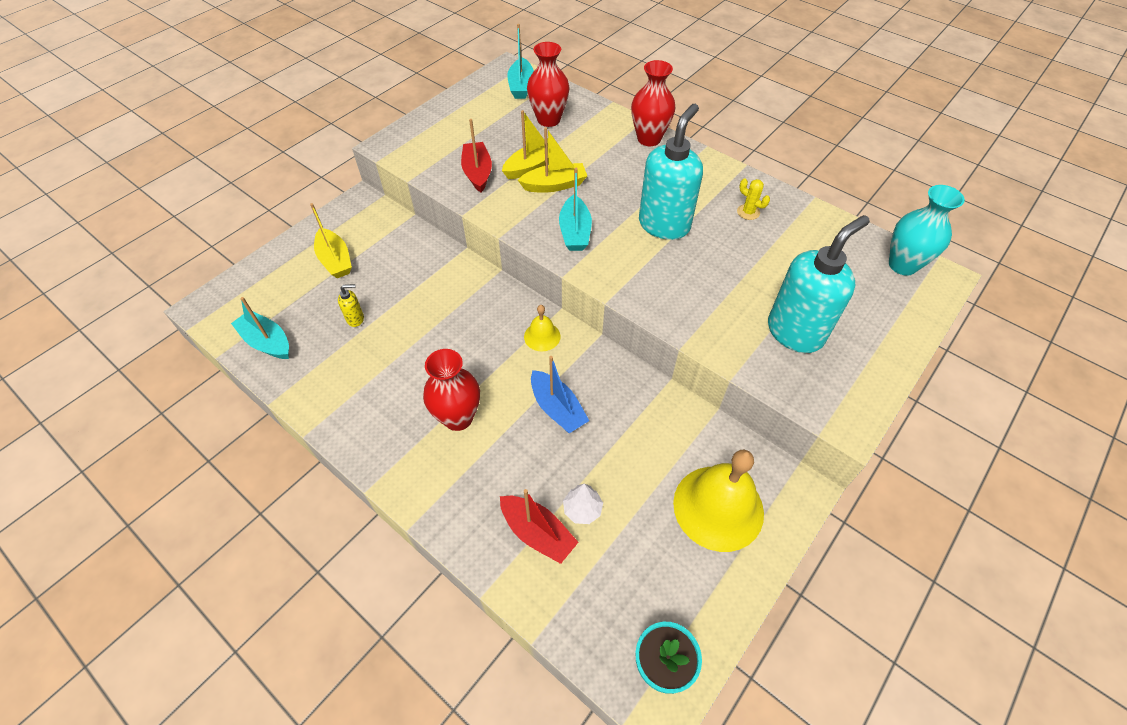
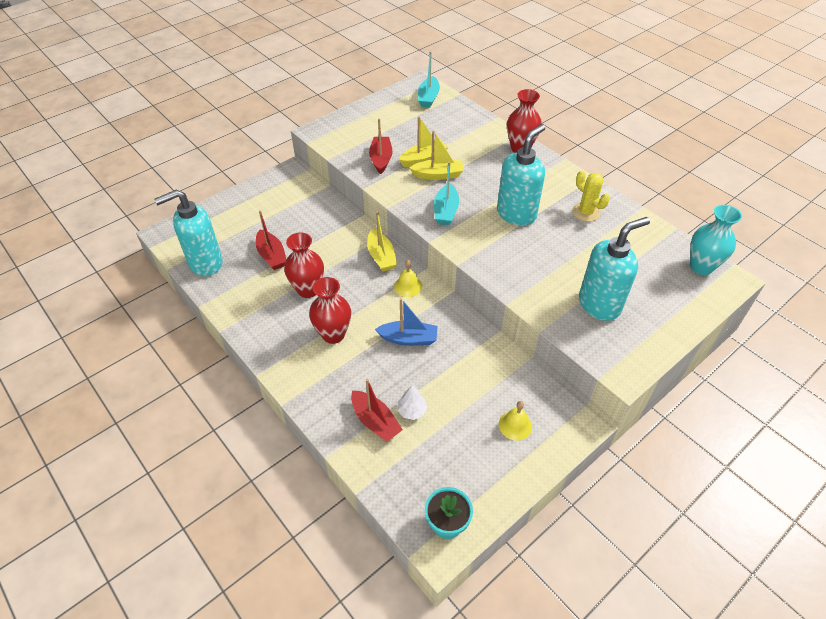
camera: 10 degrees right, 5 degrees down
(267, 342) = (205, 263): turquoise boat -> turquoise soap dispenser
(335, 260) = (264, 212): yellow boat -> yellow boat (381, 256)
(355, 319) = (272, 255): yellow soap dispenser -> red boat
(548, 120) = (444, 125): red vase -> red vase (308, 290)
(557, 408) = (408, 339): blue boat -> blue boat turned 60 degrees counterclockwise
(718, 507) = (515, 425): yellow bell -> yellow bell, size x0.48
(748, 212) = (586, 212): yellow cactus -> yellow cactus, size x1.52

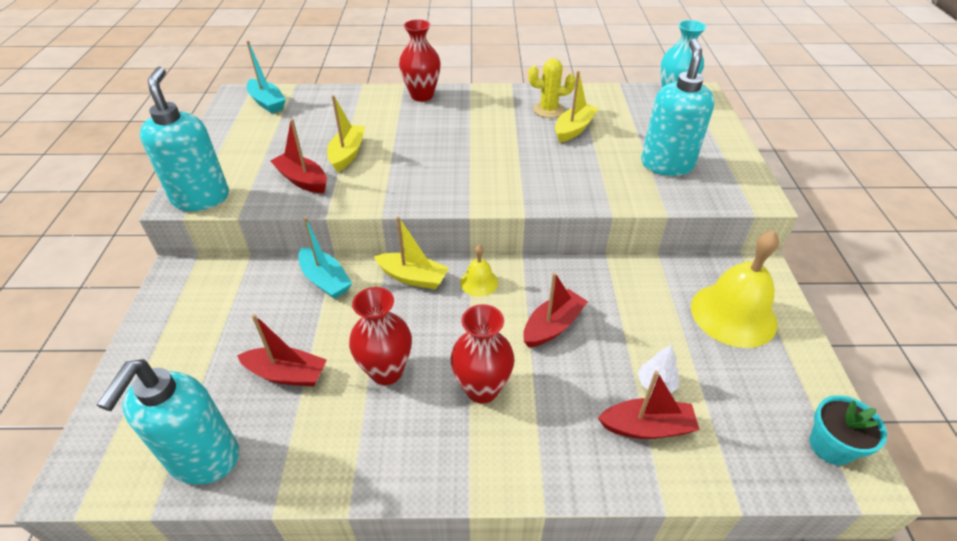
camera: 50 degrees left, 5 degrees down
(408, 339) = (553, 326): blue boat -> red boat
(438, 175) = (384, 158): yellow boat -> yellow boat (574, 129)
(446, 211) = (441, 181): turquoise boat -> turquoise boat (325, 280)
(515, 425) = (733, 314): yellow bell -> yellow bell, size x2.06
(516, 214) = (502, 144): turquoise soap dispenser -> turquoise soap dispenser (201, 198)

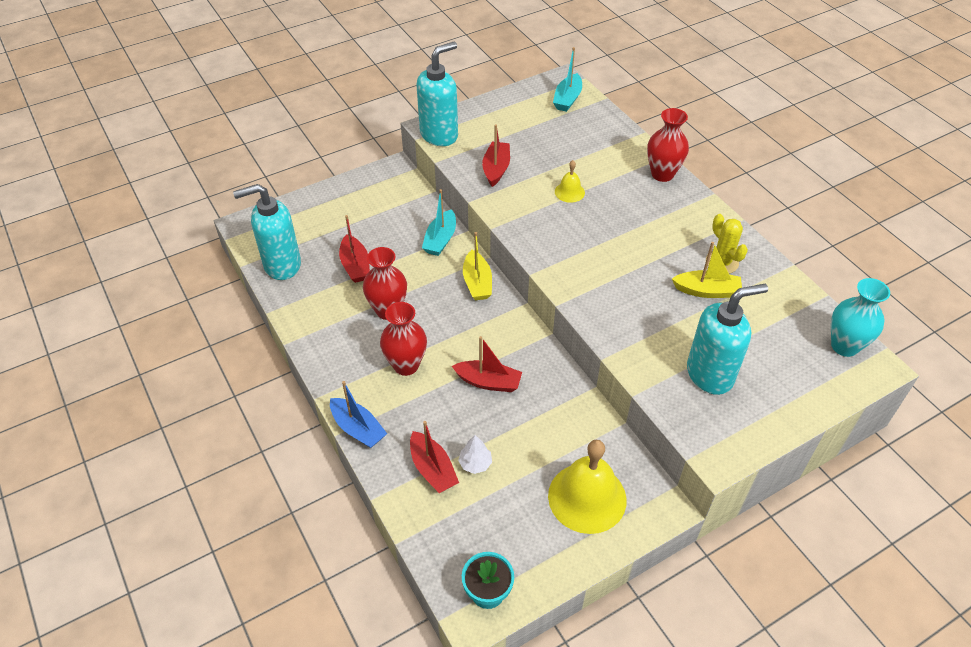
camera: 60 degrees right, 5 degrees up
(347, 154) = (545, 174): yellow boat -> none
(479, 282) = (500, 321): yellow bell -> yellow bell (569, 192)
(549, 482) = (358, 429): none -> blue boat

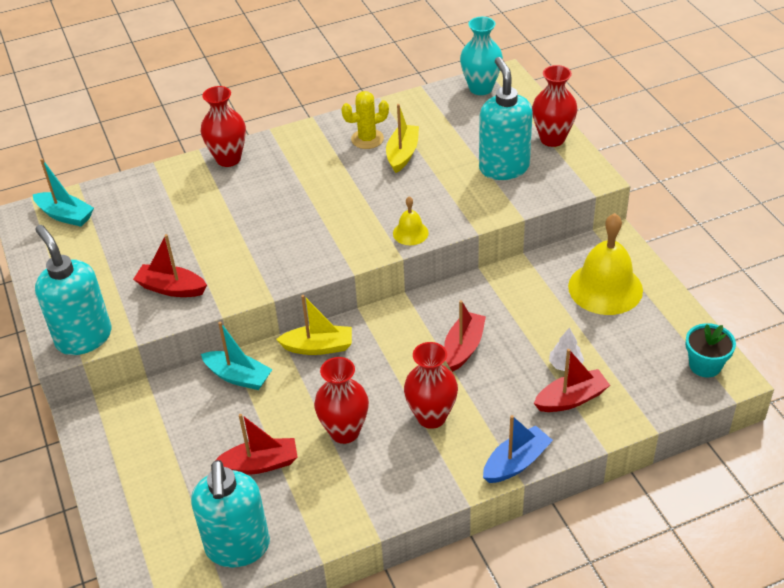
camera: 80 degrees left, 5 degrees down
(569, 192) = (233, 231): yellow bell -> yellow bell (410, 233)
(775, 416) = (552, 139): none -> red vase

